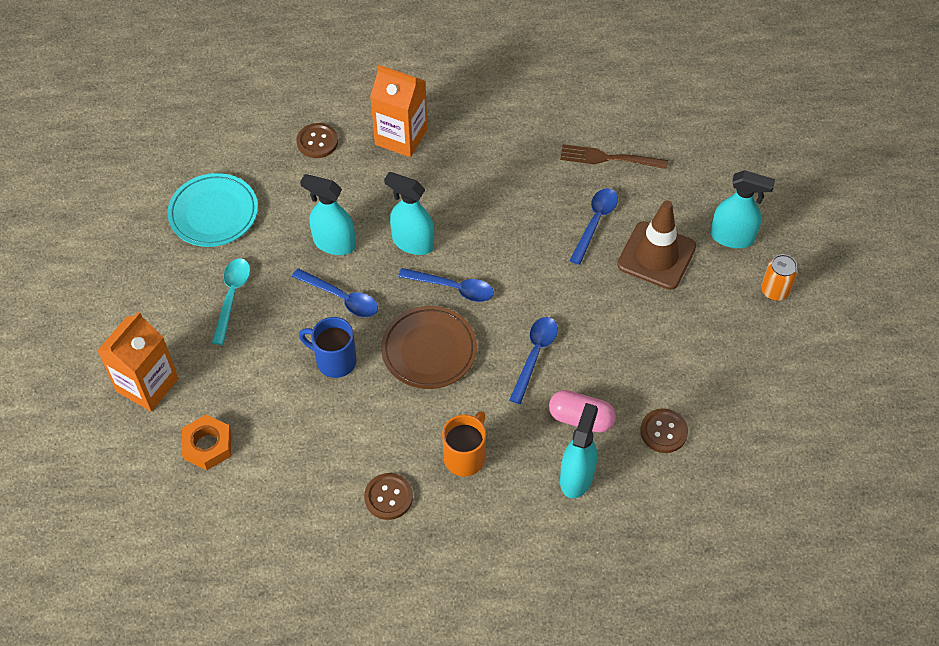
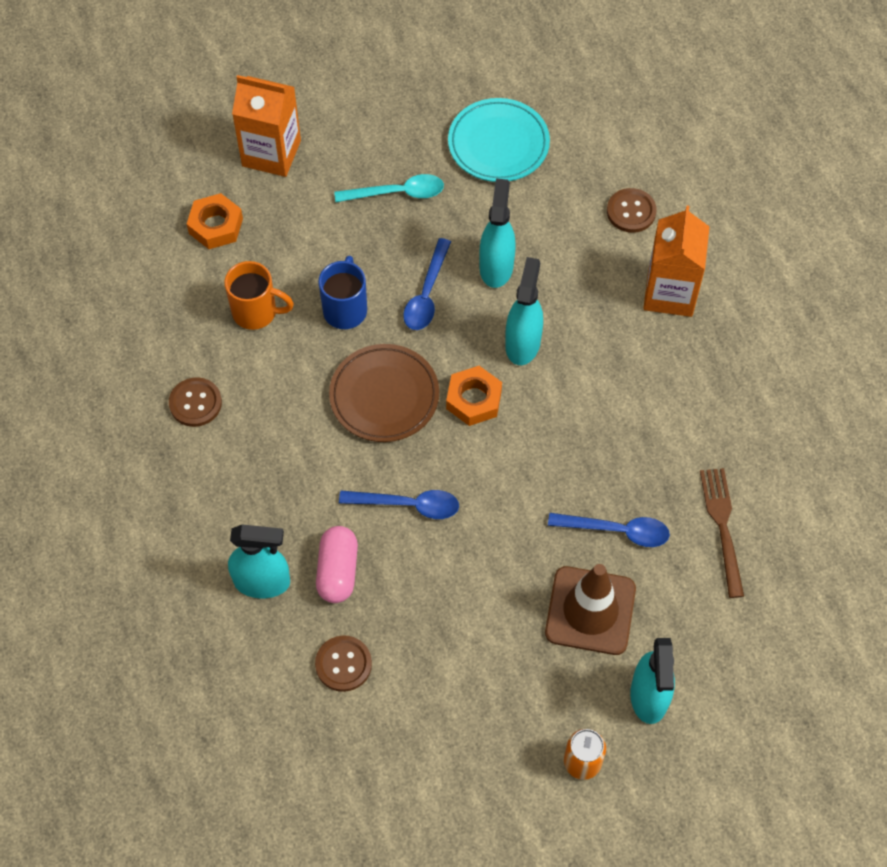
camera: 75 degrees right, 5 degrees up
(453, 288) = (473, 400): blue spoon -> orange nut
(465, 456) = (260, 464): orange mug -> orange mug (256, 312)

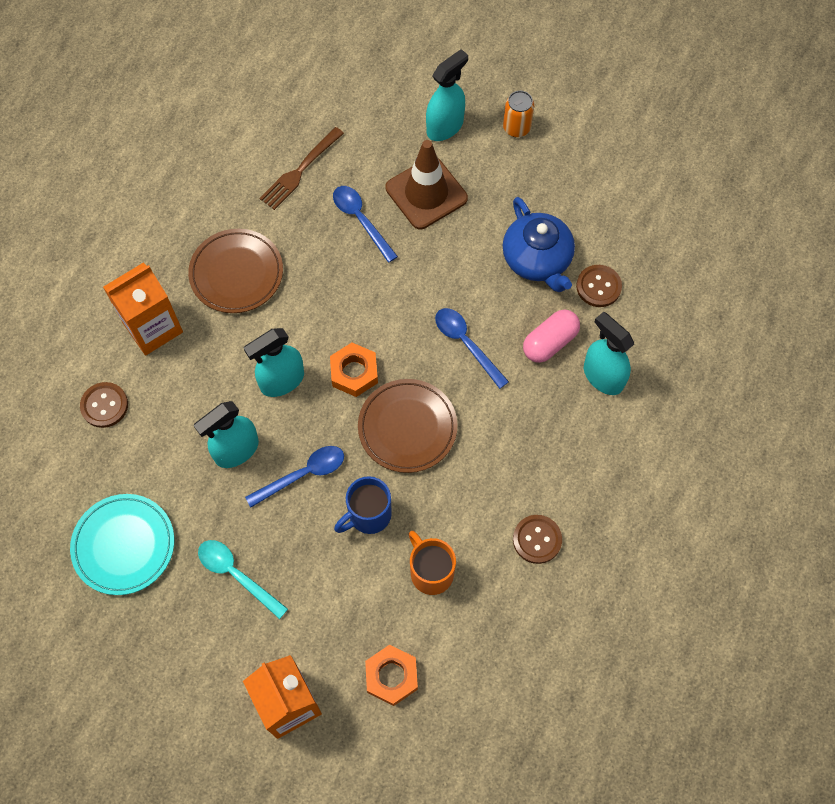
camera: 135 degrees left, 5 degrees up
(424, 639) = (537, 259): none -> blue teapot
(661, 391) = (236, 273): none -> brown plate

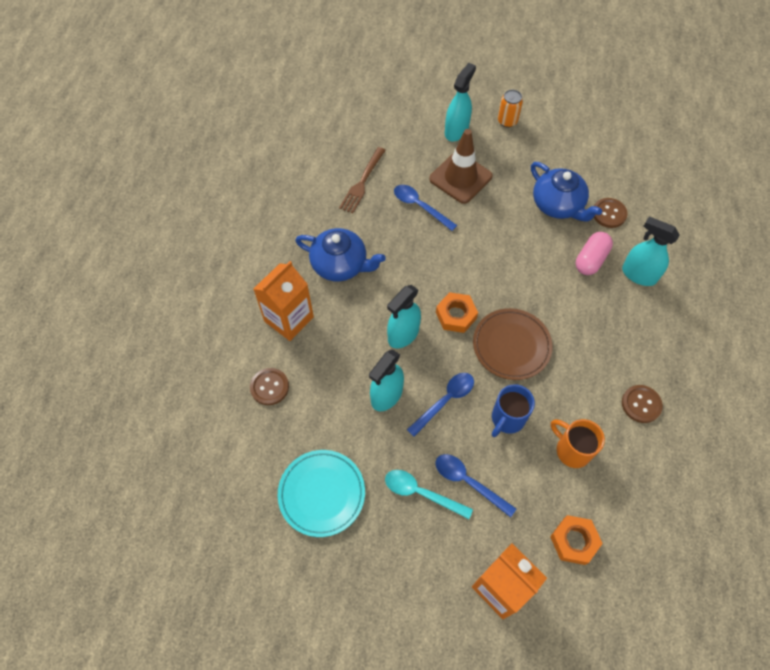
camera: 15 degrees left, 5 degrees down
(236, 273) = (340, 264): brown plate -> blue teapot
(466, 344) = (531, 275): blue spoon -> blue spoon (468, 482)

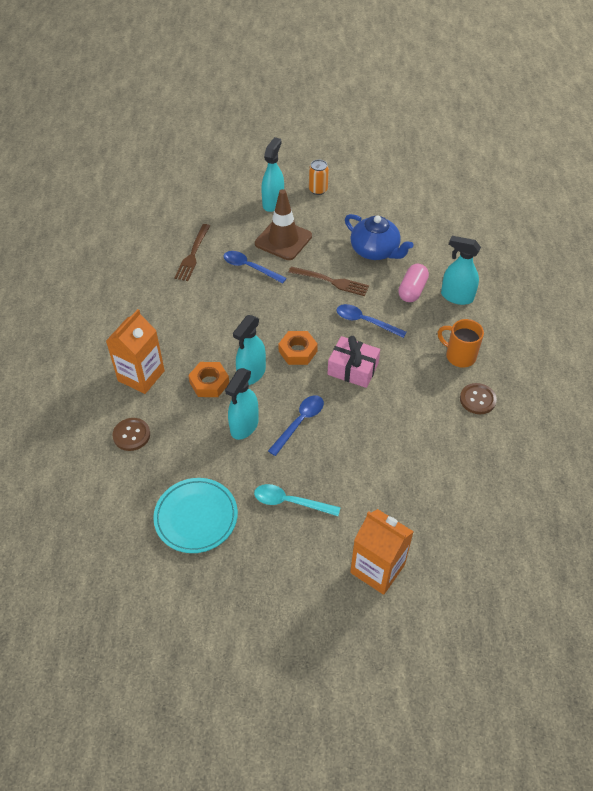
camera: 10 degrees left, 10 degrees down
(340, 264) = (183, 324): blue teapot -> none
(468, 482) = (332, 486): blue spoon -> blue spoon (365, 321)
(504, 236) = (331, 281): none -> brown fork
(507, 419) = (359, 429): blue mug -> none
(511, 346) = (353, 369): brown plate -> pink gift
(572, 450) = (422, 445): orange mug -> orange mug (459, 356)
(574, 541) = (437, 519): orange nut -> orange nut (209, 383)
(609, 213) = (422, 252): brown button -> none

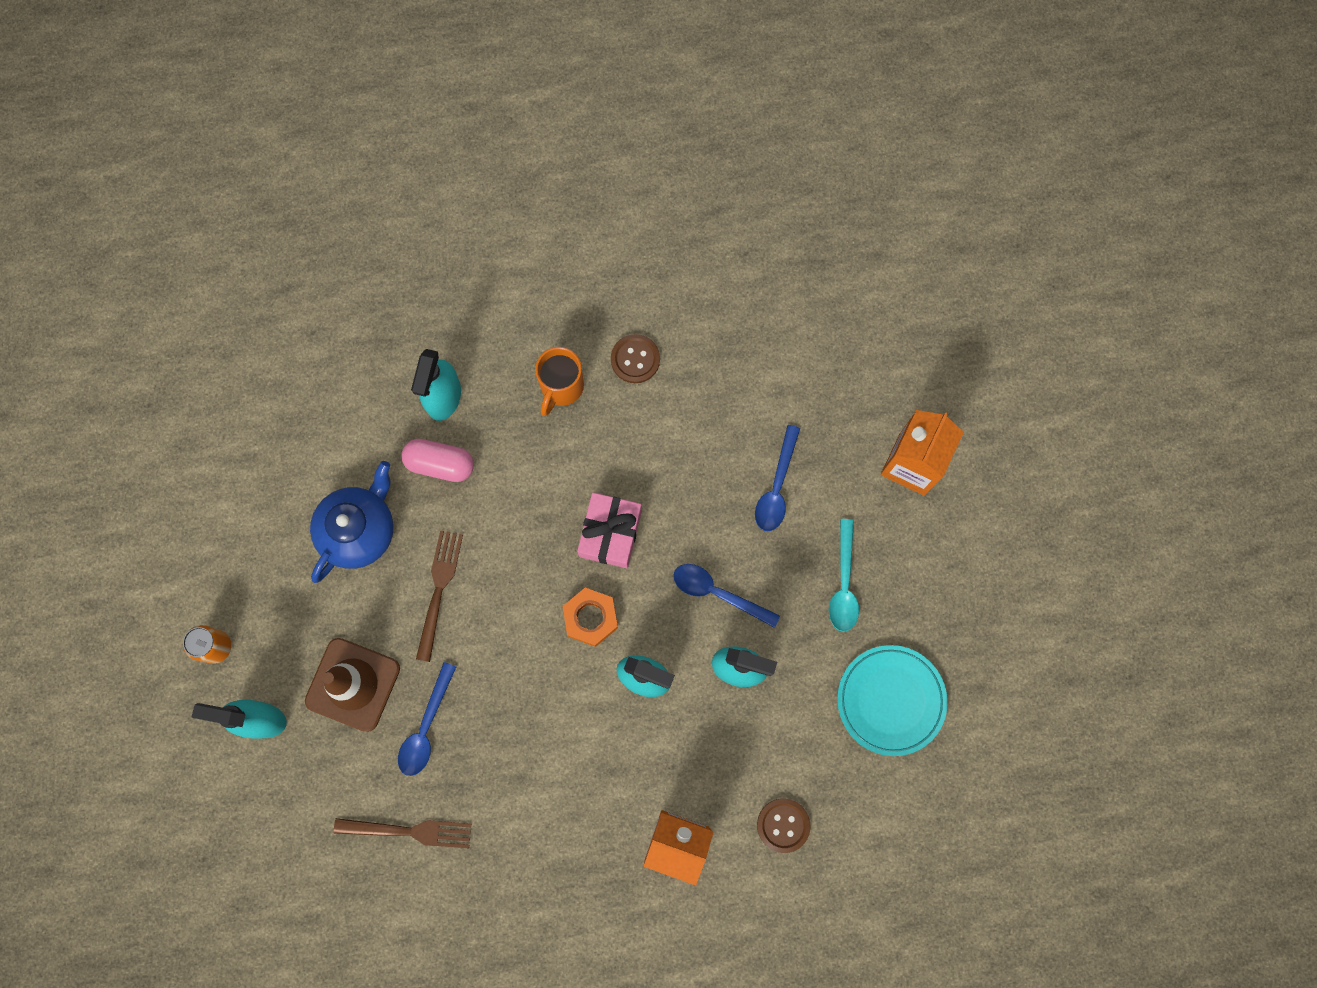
camera: 100 degrees left, 25 degrees up
(209, 383) = (672, 736): orange nut -> none
(365, 321) = (516, 527): blue spoon -> blue spoon (776, 487)

